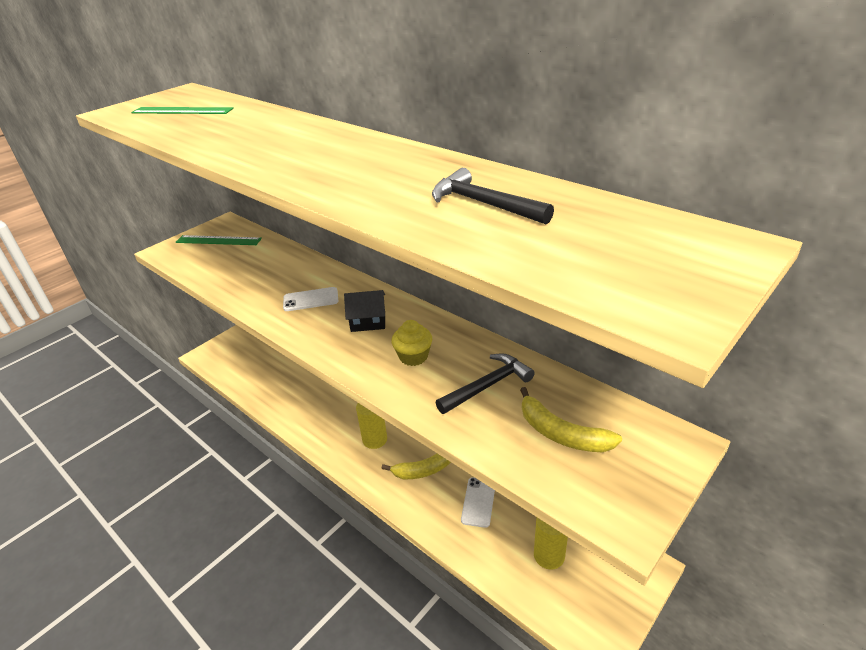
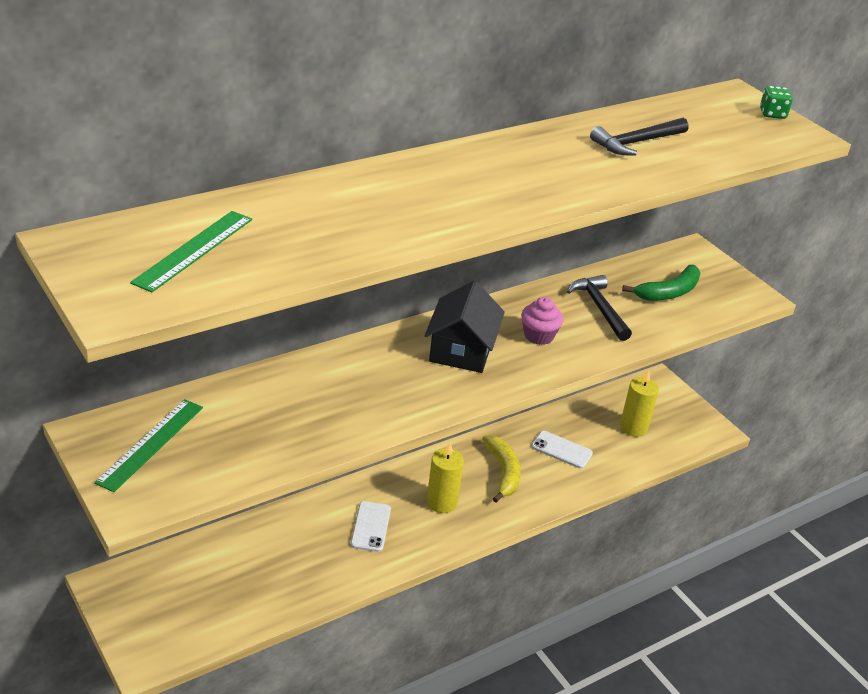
camera: 80 degrees left, 0 degrees up
(311, 299) = (390, 381): white phone -> white phone (370, 527)
(368, 321) = (461, 350): black house -> black house, size x1.52
(413, 356) = (538, 336): yellow cupcake -> pink cupcake
(561, 434) = (669, 292): yellow banana -> green banana
(708, 280) = (772, 114): none -> green dice

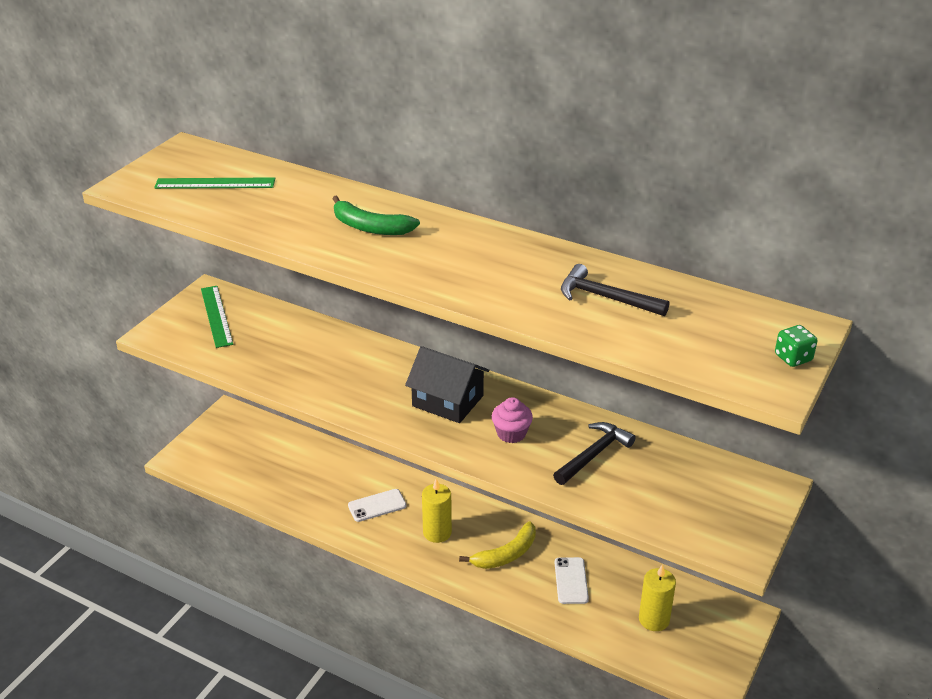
camera: 65 degrees right, 0 degrees up
(151, 444) = (216, 316): green ruler -> green ruler turned 75 degrees clockwise
(461, 350) = (448, 401): black house -> black house turned 45 degrees clockwise
(669, 292) = (673, 490): green banana -> green banana (370, 227)

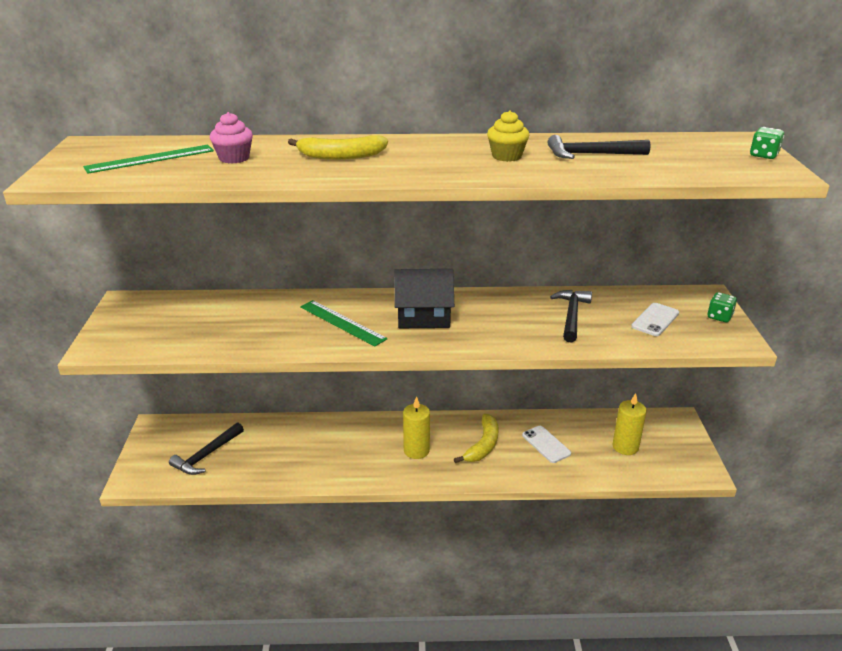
camera: 30 degrees left, 5 degrees down
(216, 316) = (150, 317): green ruler -> green ruler (342, 323)
(251, 459) = (207, 455): none -> black hammer
(370, 227) = (341, 156): green banana -> yellow banana
(377, 505) = (350, 449): white phone -> white phone (655, 320)
(511, 433) = (497, 322): pink cupcake -> pink cupcake (234, 158)
(519, 274) = (506, 156): none -> yellow cupcake
(755, 517) = (719, 317): none -> green dice

